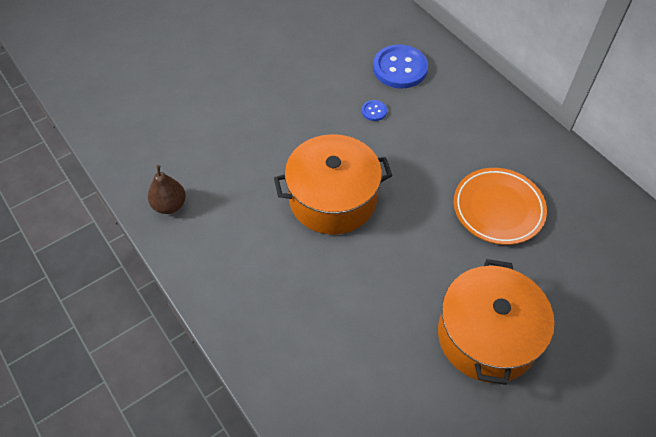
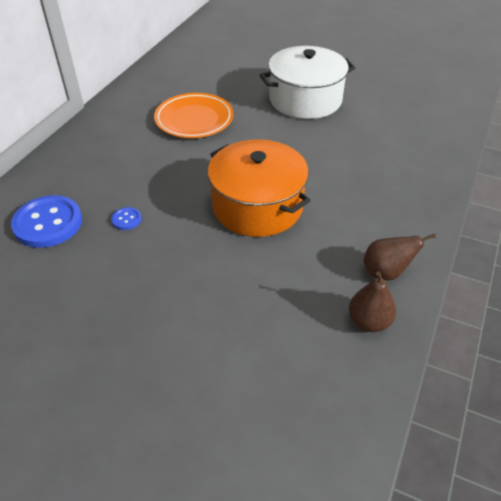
camera: 120 degrees left, 10 degrees down
(199, 244) = (386, 272): none -> brown pear
(487, 336) = (305, 99): orange pot -> white pot

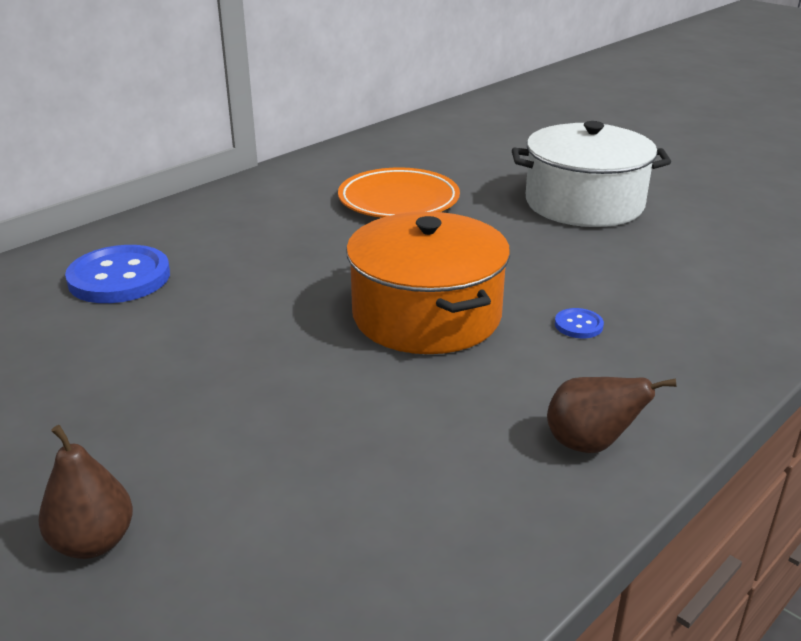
camera: 20 degrees right, 15 degrees down
(126, 219) = (225, 294): blue button -> blue button (578, 325)
(369, 321) = (518, 506): brown pear -> brown pear (93, 542)

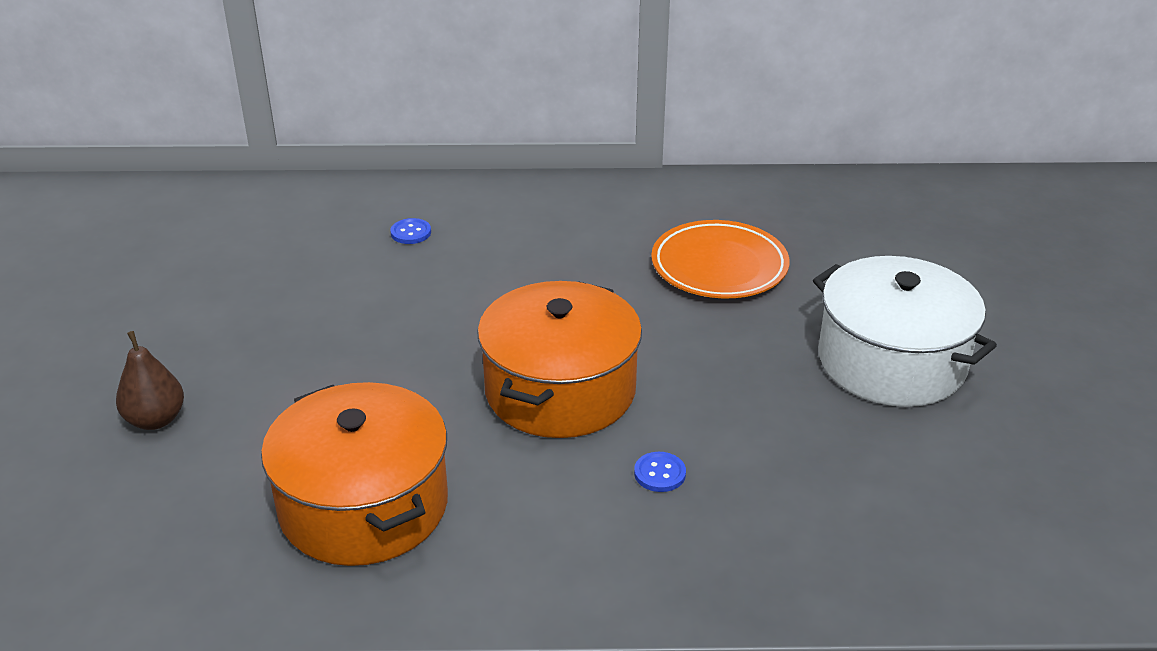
camera: 45 degrees right, 5 degrees up
(119, 278) = (411, 233): blue button -> blue button, size x0.44
(422, 474) = (364, 505): none -> orange pot
(590, 444) = (496, 566): brown pear -> none

